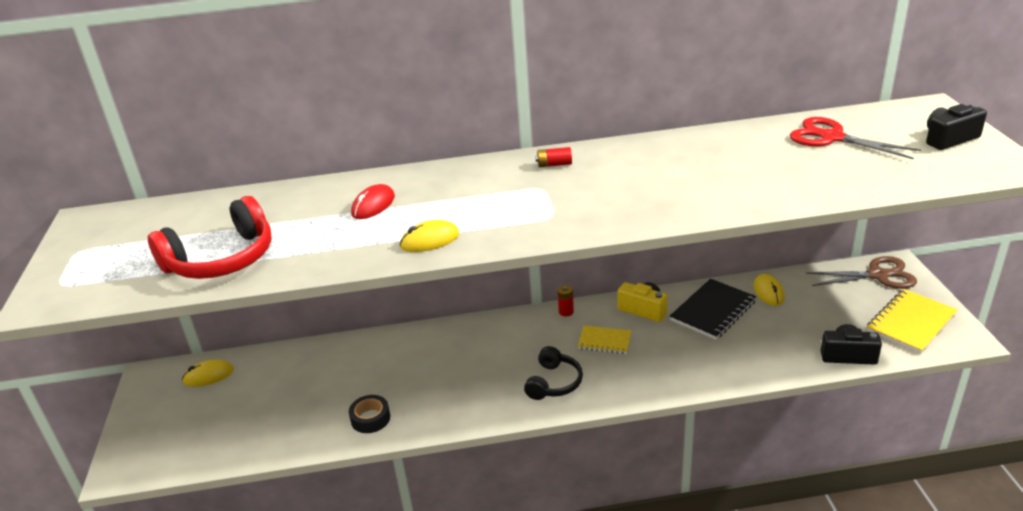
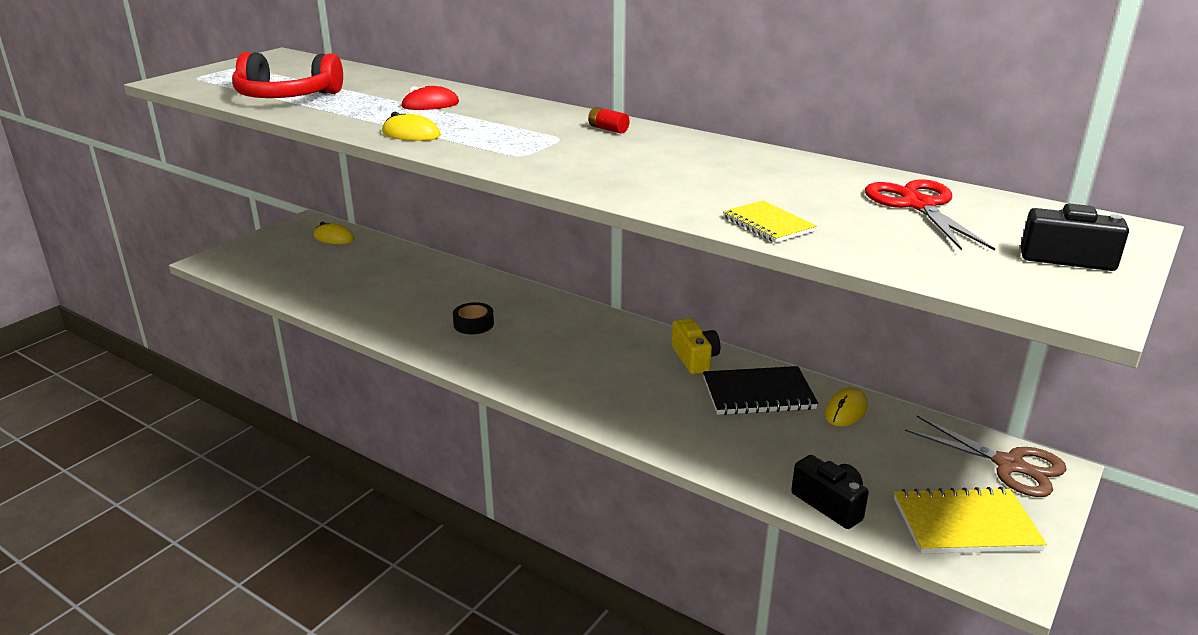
camera: 40 degrees right, 5 degrees down
(370, 418) = (373, 313): black tape -> black tape (473, 324)
(554, 383) = (527, 365): black headphones -> none
(566, 312) = (626, 325): red battery -> none
(604, 341) = (618, 361): yellow notebook -> yellow notebook (768, 224)

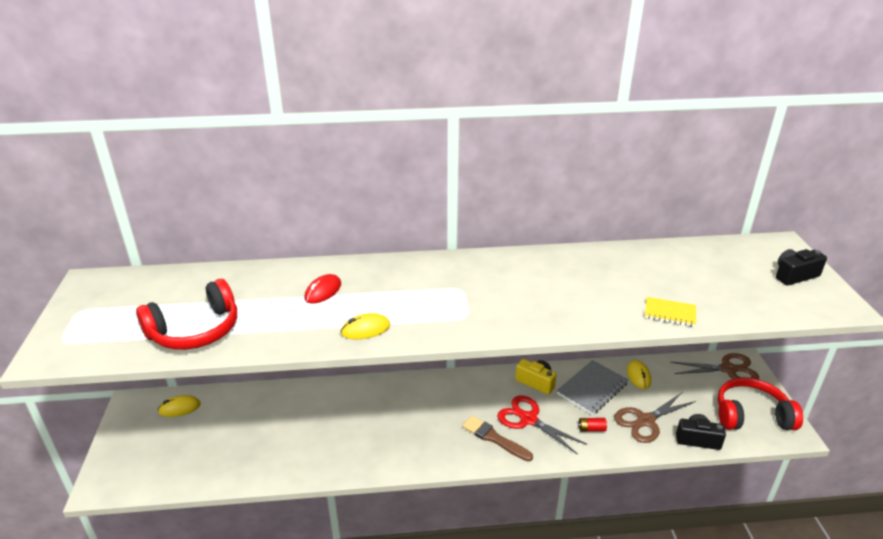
camera: 40 degrees left, 5 degrees up
(473, 324) = (386, 429): black tape -> none
(568, 380) = (494, 438): none -> brown brush
(608, 129) = (473, 267): red battery -> red battery (591, 429)
(758, 394) = (592, 389): black notebook -> grey notebook
(782, 453) = (645, 421): none -> brown scissors
(918, 205) = (699, 264): red scissors -> red scissors (528, 419)
(965, 524) = (751, 415): yellow notebook -> red headphones

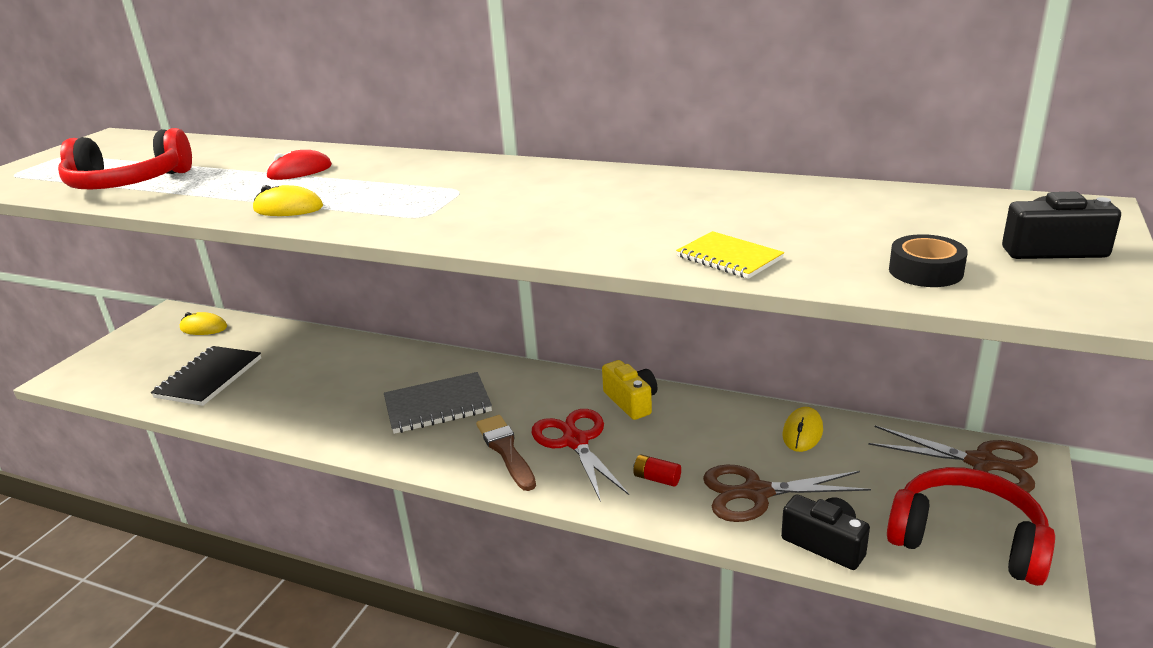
camera: 30 degrees right, 5 degrees down
(233, 449) = (209, 378): none -> black notebook
(592, 389) = (709, 430): grey notebook -> grey notebook (438, 405)
(760, 302) = (925, 271): none -> black tape

